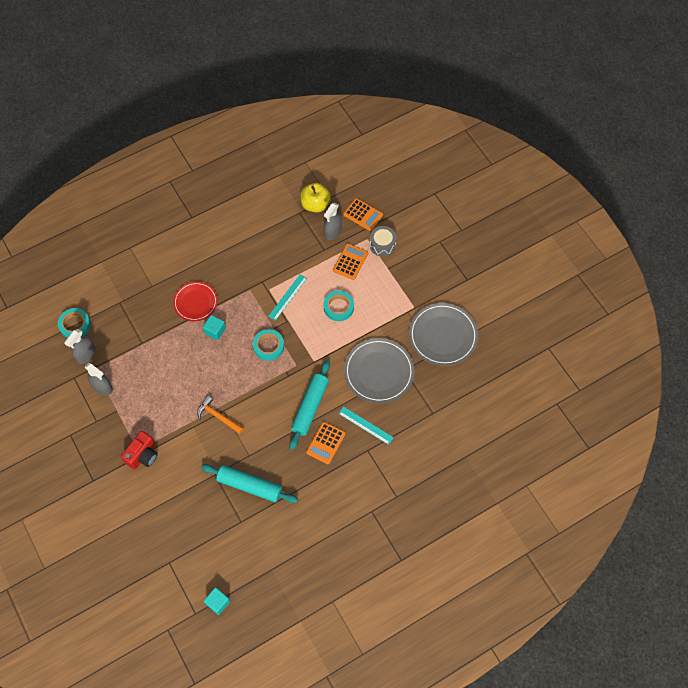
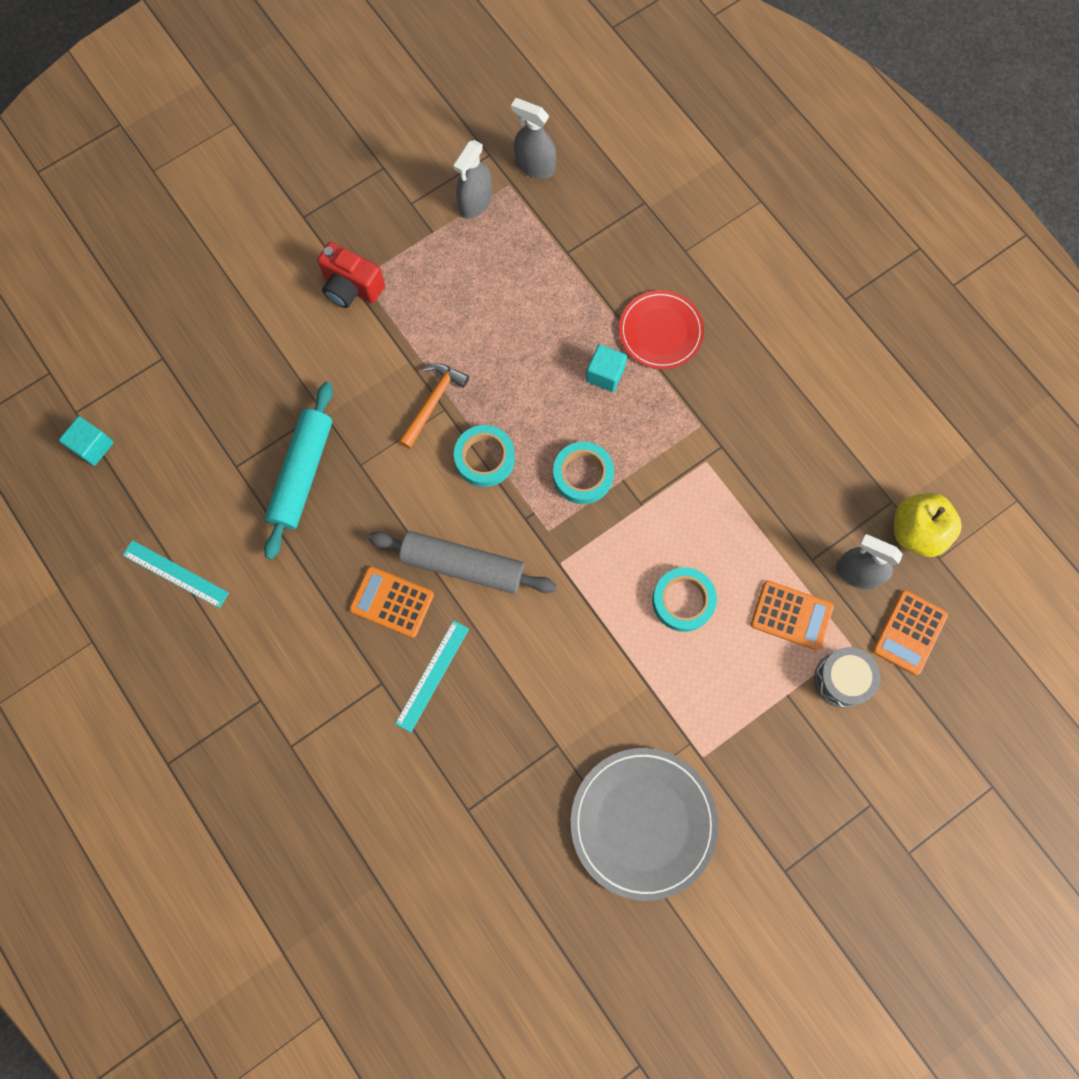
camera: 85 degrees right, 10 degrees up
(75, 325) = (590, 138): turquoise tape -> turquoise tape (484, 458)
(287, 297) = (693, 499): turquoise ruler -> turquoise ruler (175, 574)
(310, 407) = (463, 565): turquoise rolling pin -> grey rolling pin
(379, 372) = (548, 693): grey plate -> none

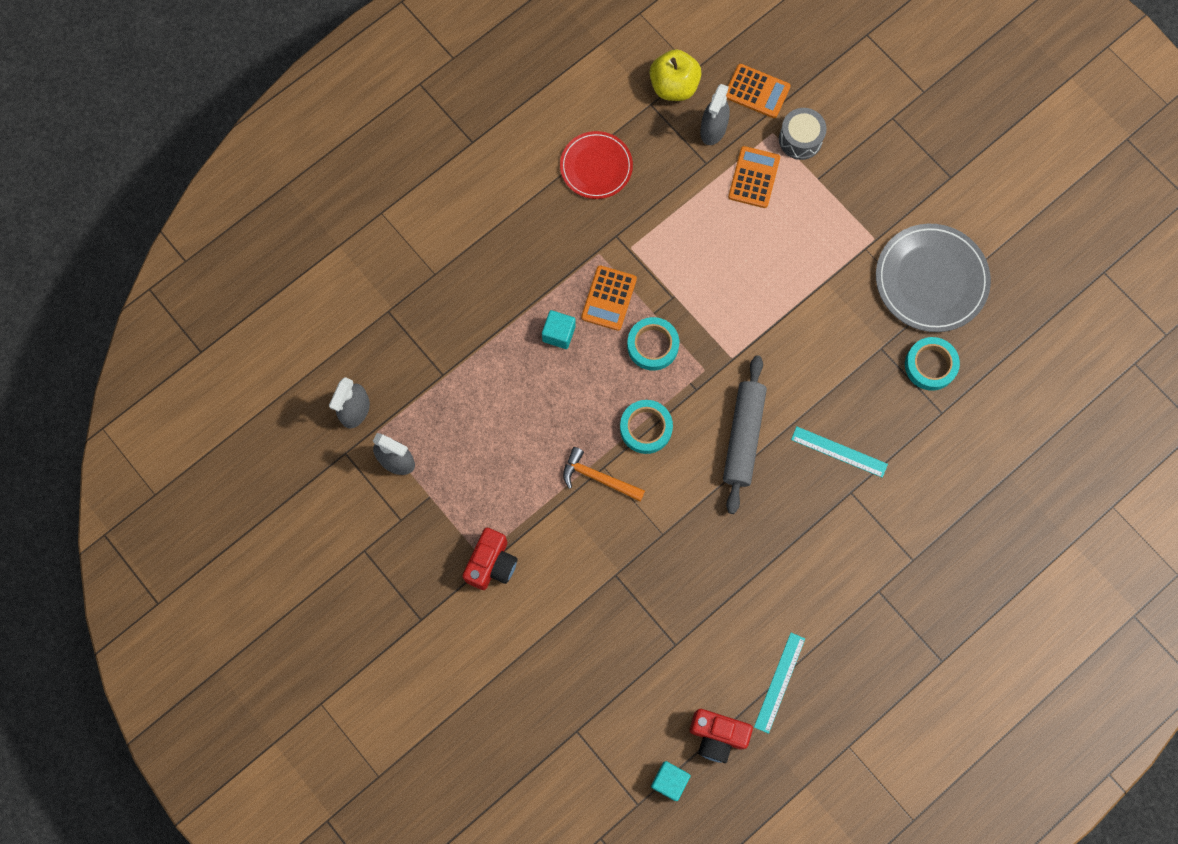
camera: 95 degrees left, 0 degrees up
(130, 500) = (717, 735): none -> red camera
(302, 473) = (676, 584): turquoise rolling pin -> none
(392, 602) = (781, 492): orange calculator -> orange calculator (609, 298)
(660, 331) = (515, 290): red plate -> red plate (596, 167)
(683, 601) = (752, 259): turquoise tape -> turquoise tape (930, 365)

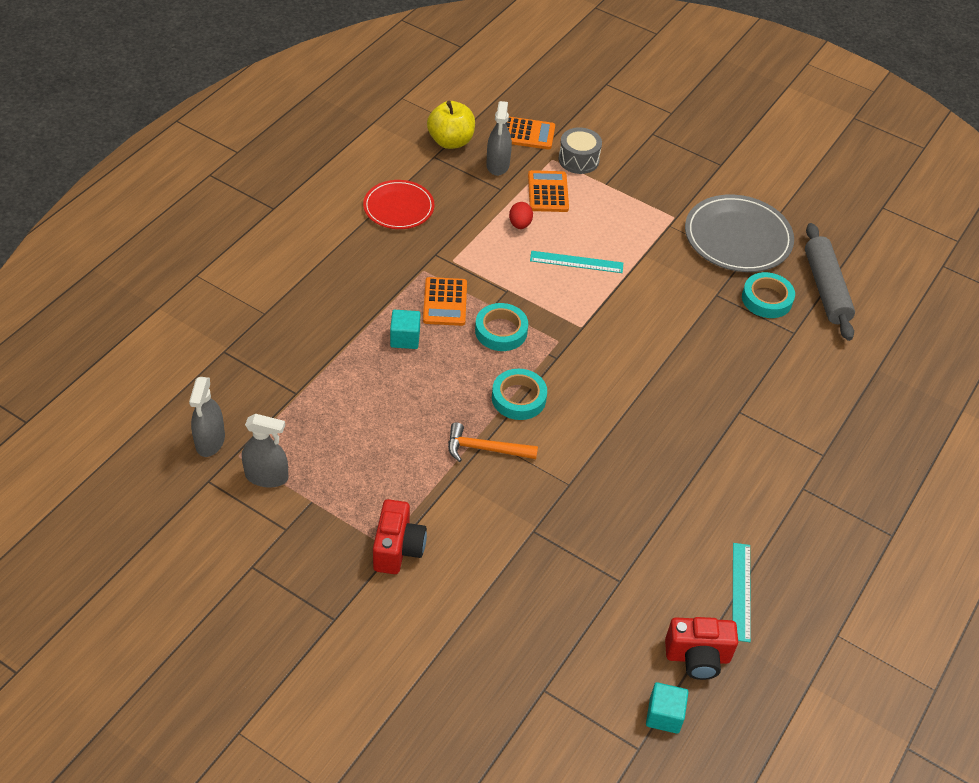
camera: 20 degrees left, 25 degrees down
(712, 215) = (520, 224): none -> red egg
(743, 437) = (617, 387): grey rolling pin -> grey rolling pin (825, 288)
(839, 452) = (713, 381): turquoise ruler -> turquoise ruler (576, 262)

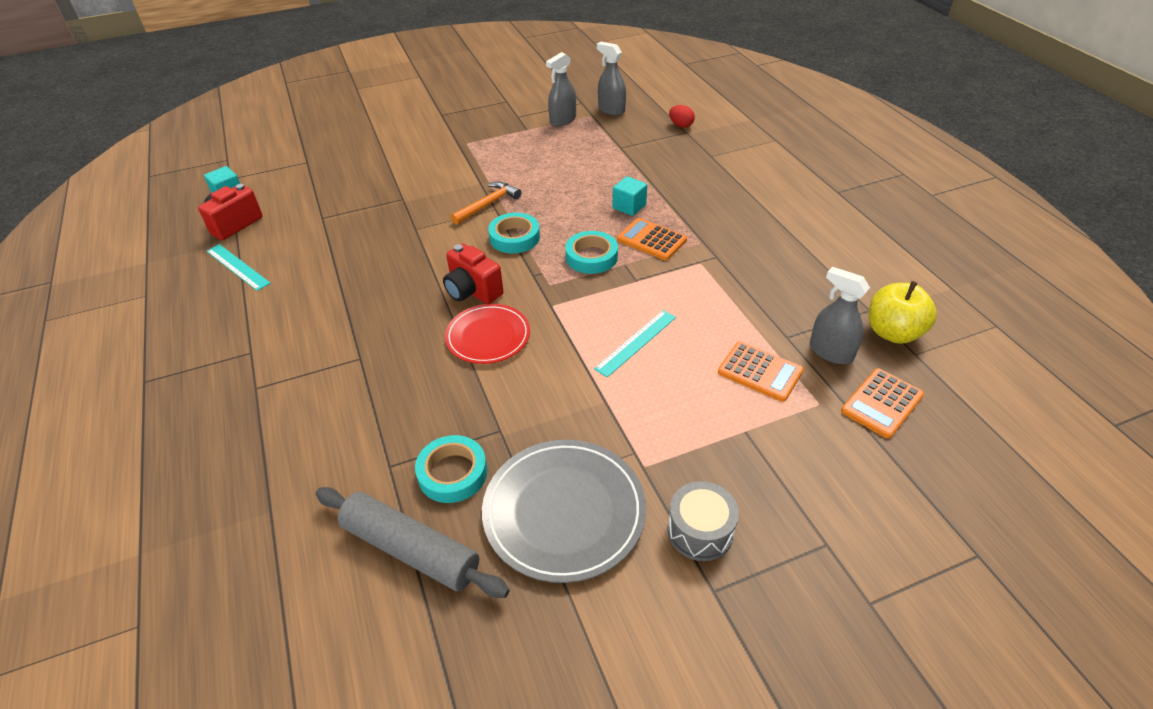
camera: 130 degrees right, 5 degrees down
(398, 207) = (797, 258): red plate -> red plate (488, 336)
(398, 549) = (457, 146): red camera -> red camera (472, 291)
(520, 224) = (720, 327): red egg -> red egg (681, 125)
(578, 160) = (805, 428): grey drum -> grey drum (700, 531)

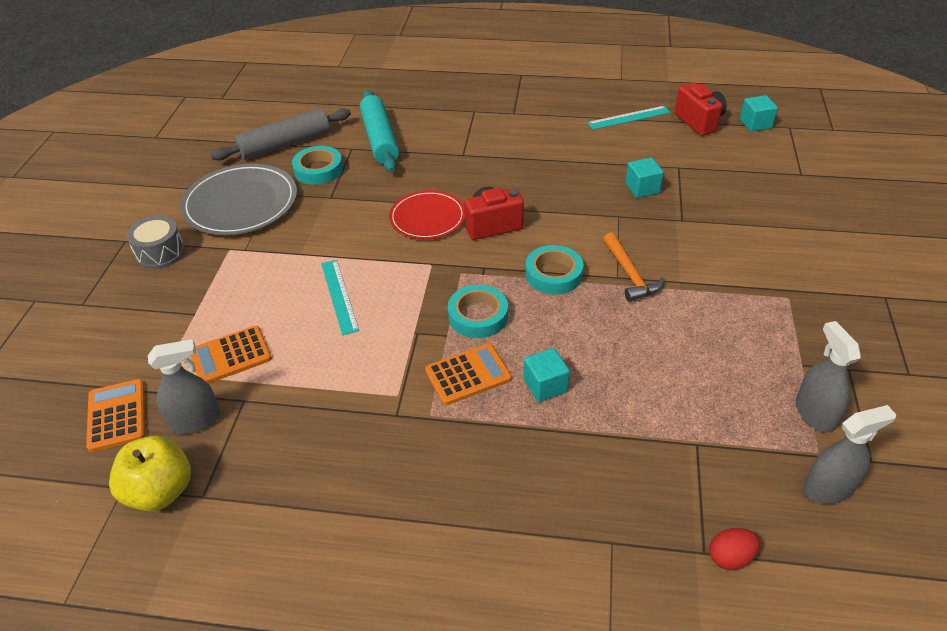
camera: 120 degrees right, 0 degrees up
(355, 447) = (380, 139): none -> turquoise rolling pin
(366, 227) = (642, 188): none -> turquoise cube

